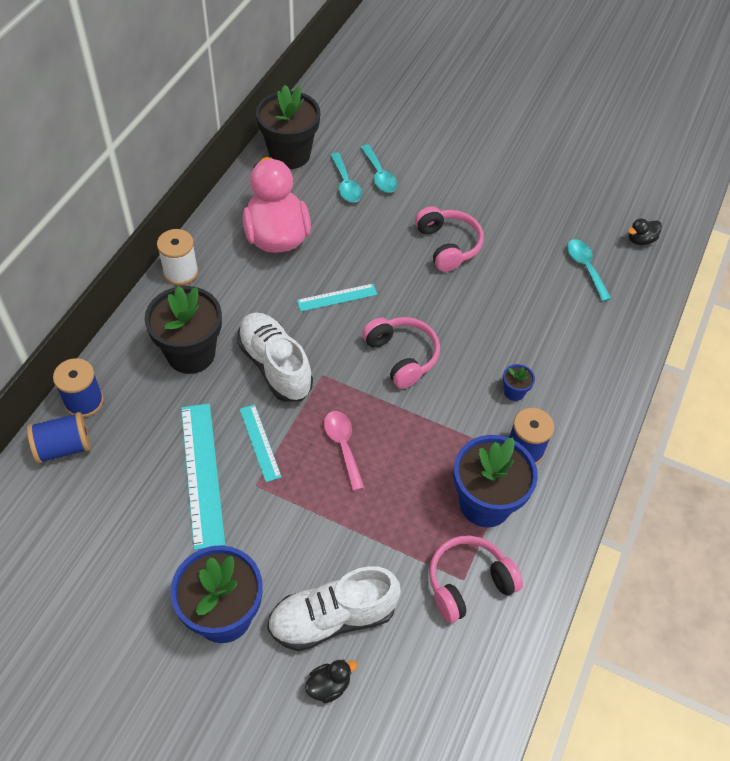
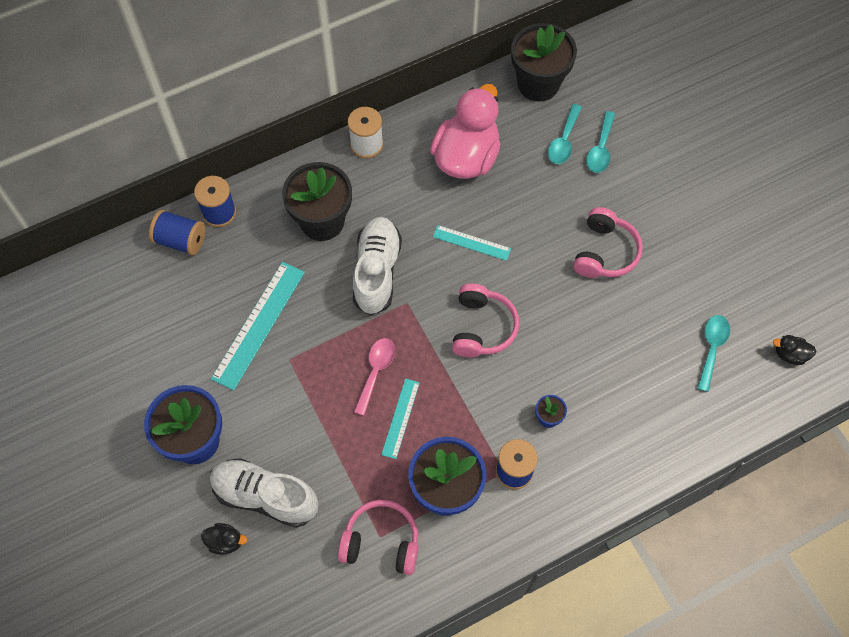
camera: 40 degrees right, 10 degrees up
(260, 442) = (317, 327): turquoise ruler -> turquoise ruler (400, 418)

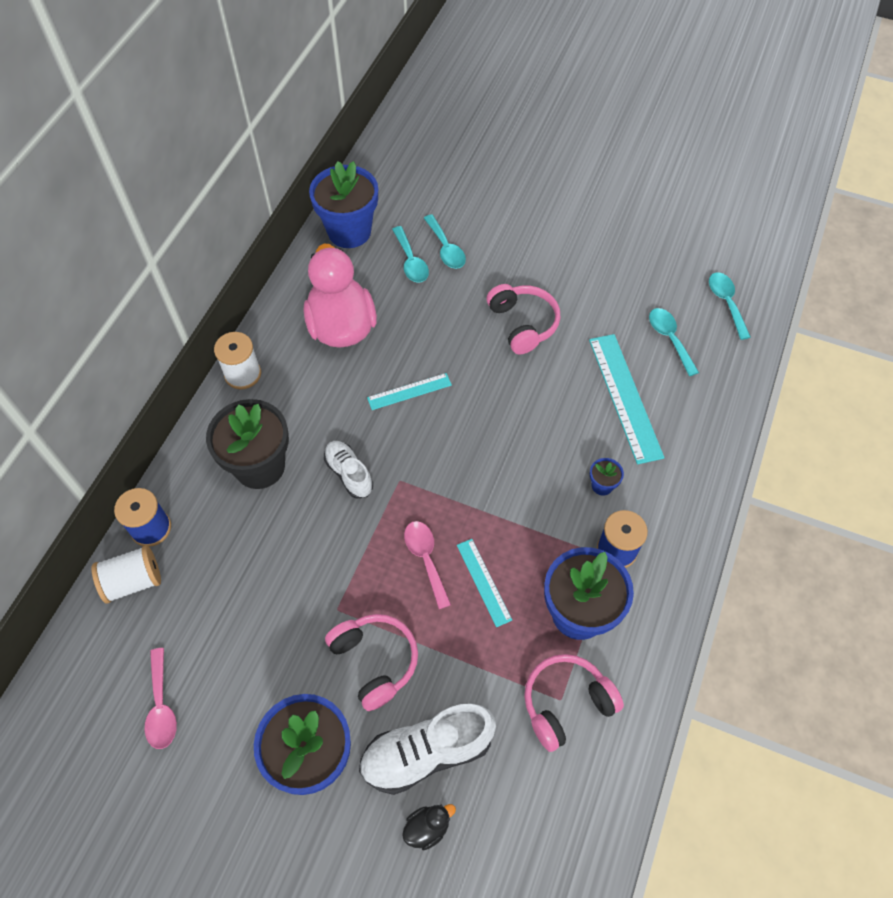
camera: 40 degrees left, 5 degrees down
(134, 335) = (161, 706): none -> pink spoon
(181, 240) = (133, 581): blue spool -> white spool
(258, 324) = (280, 600): turquoise ruler -> turquoise ruler (624, 397)
(377, 272) = (349, 474): white shoe -> white shoe, size x0.60
(482, 327) = (481, 453): pink headphones -> pink headphones (375, 661)
(538, 84) = (349, 231): black flower pot -> blue flower pot
(790, 354) = (726, 303): black duck -> turquoise spoon

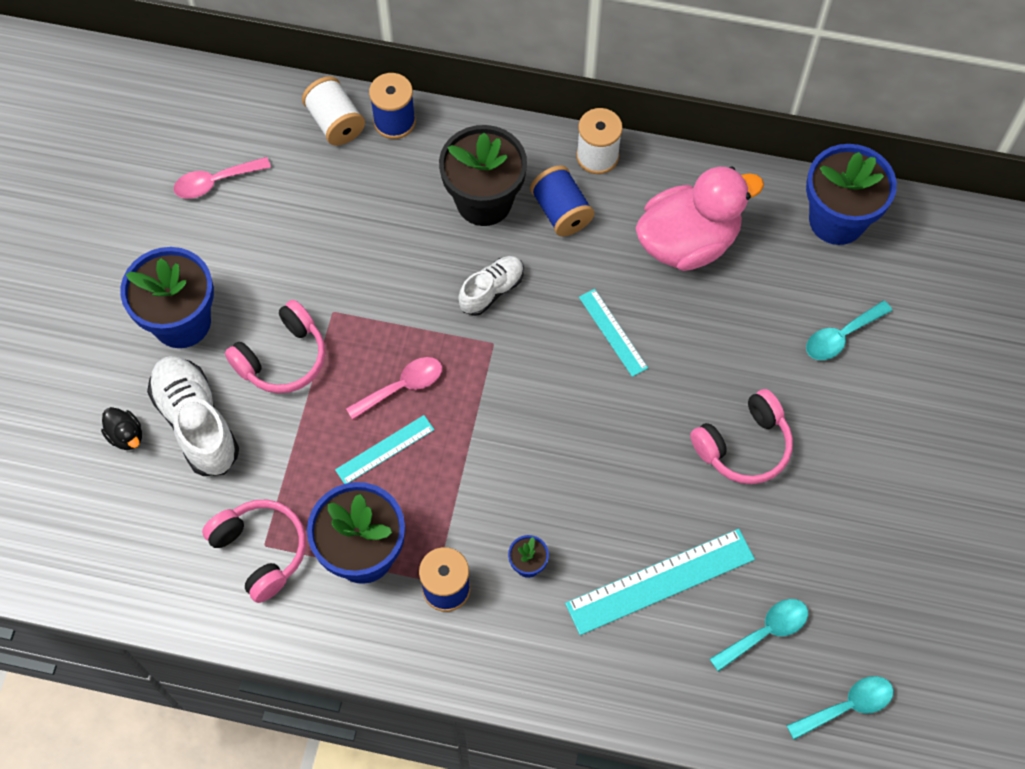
camera: 80 degrees right, 5 degrees up
(288, 409) = (561, 212): none -> blue spool
(411, 261) = (808, 299): turquoise spoon -> none

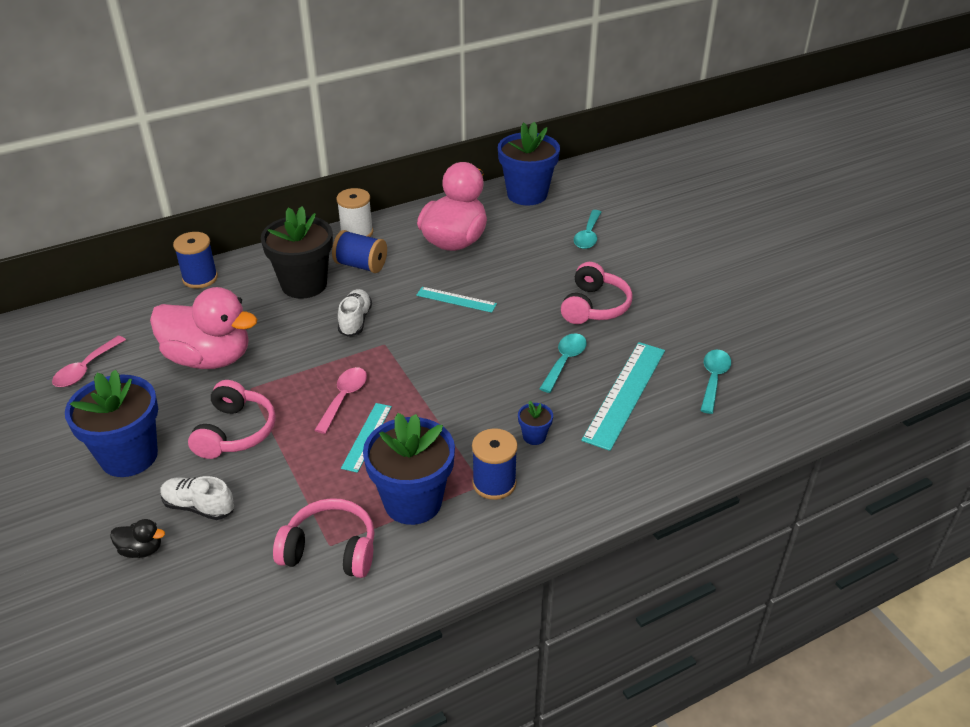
camera: 40 degrees left, 25 degrees down
(197, 423) = (199, 506): white shoe -> white shoe, size x0.60
(325, 245) = (209, 358): none -> pink duck
(335, 122) = (155, 298): white spool -> none
(847, 706) = (799, 384): turquoise spoon -> turquoise spoon (564, 361)

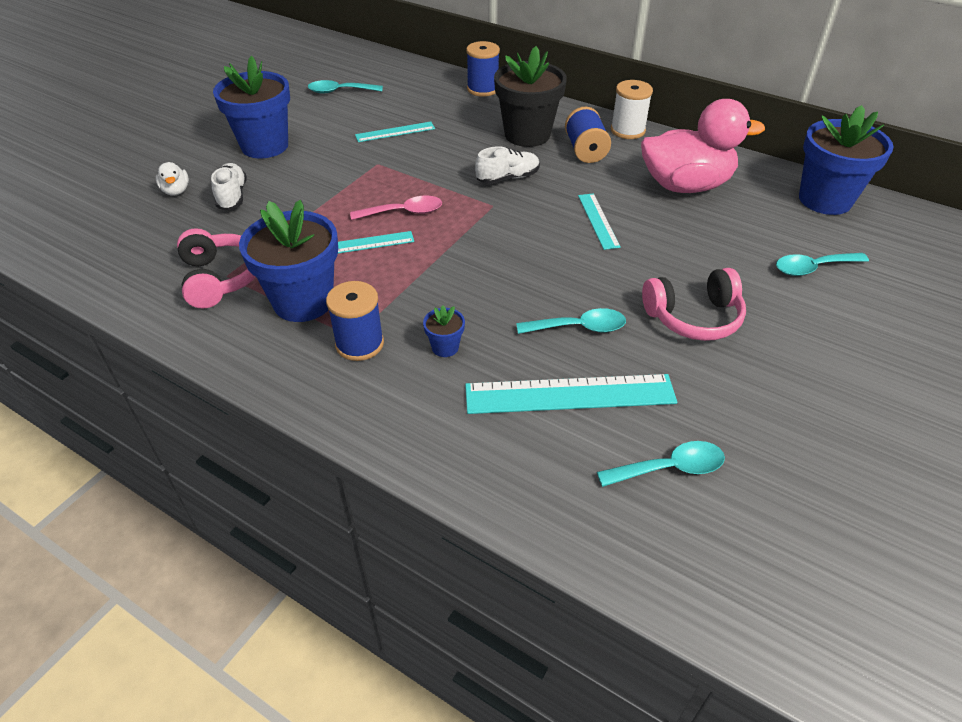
camera: 60 degrees right, 5 degrees up
(86, 369) = (340, 91): pink spoon -> turquoise spoon
(141, 550) = (176, 191): black duck -> white duck
(209, 358) = (395, 132): pink duck -> turquoise ruler
(235, 432) = (322, 178): pink headphones -> none

